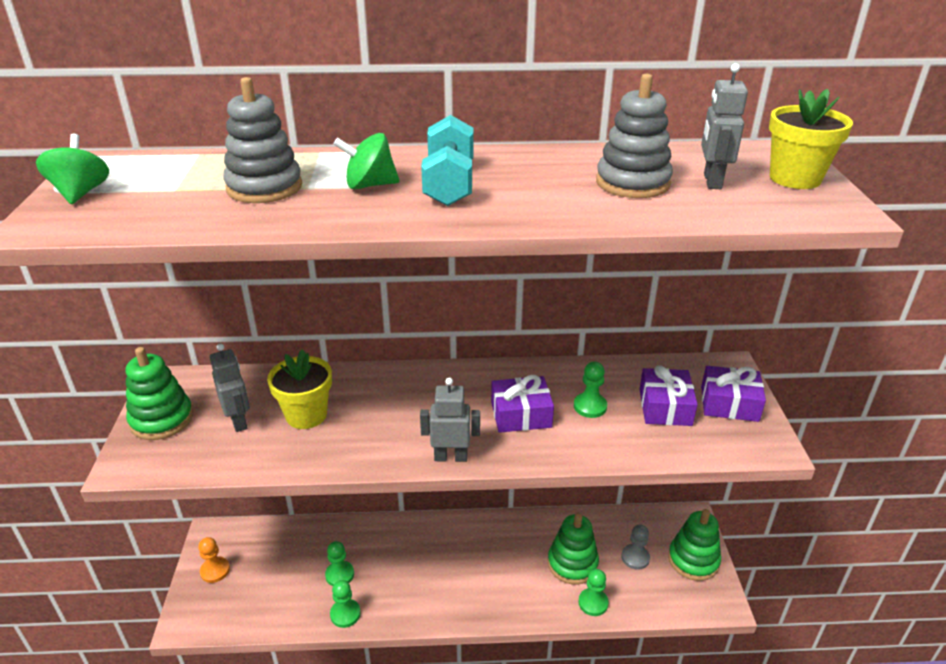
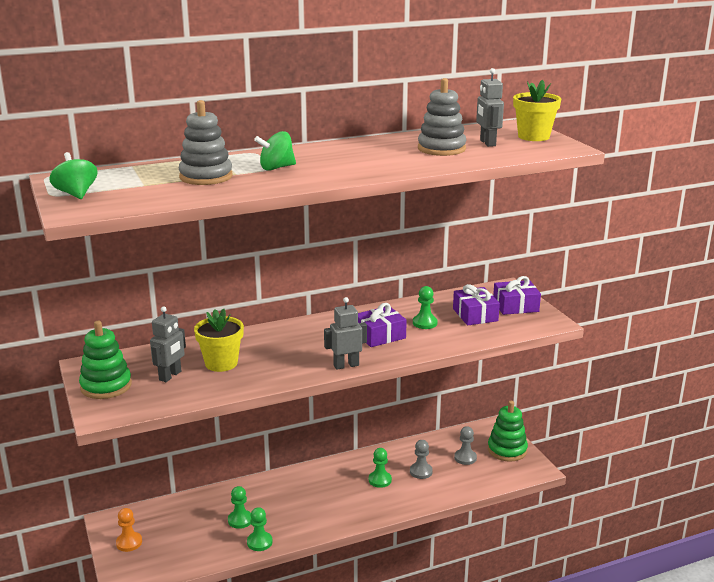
camera: 20 degrees left, 10 degrees down
(238, 421) = (170, 376): grey robot -> grey robot turned 75 degrees clockwise
(449, 184) = (328, 161): turquoise dumbbell -> none
(572, 563) = (421, 472): green stacking toy -> grey pawn
(593, 603) = (447, 490): green pawn -> green pawn (380, 480)

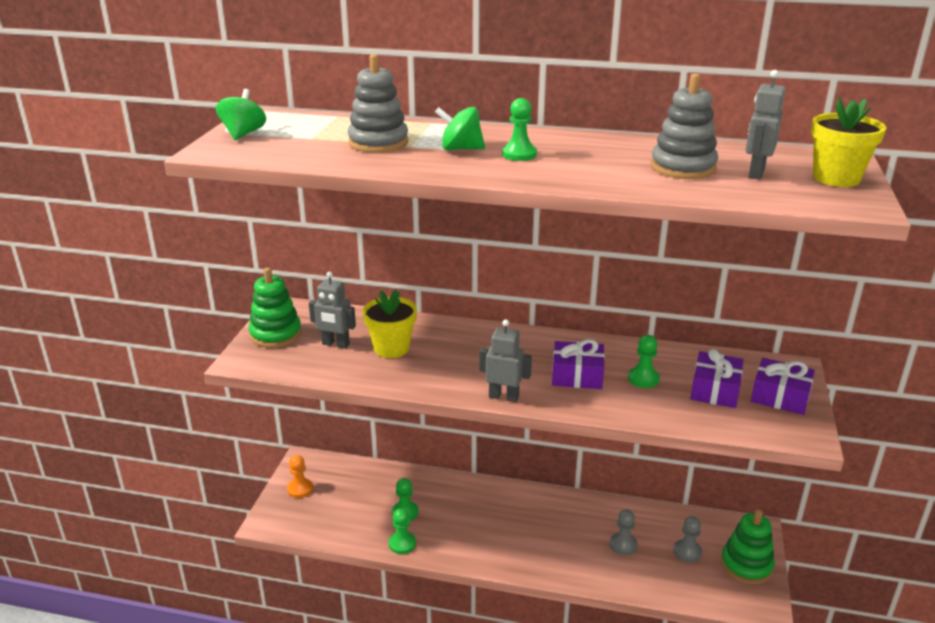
camera: 35 degrees right, 5 degrees up
(170, 376) = (335, 344): grey robot -> grey robot turned 45 degrees clockwise
(380, 480) = (571, 534): green pawn -> green pawn (519, 154)

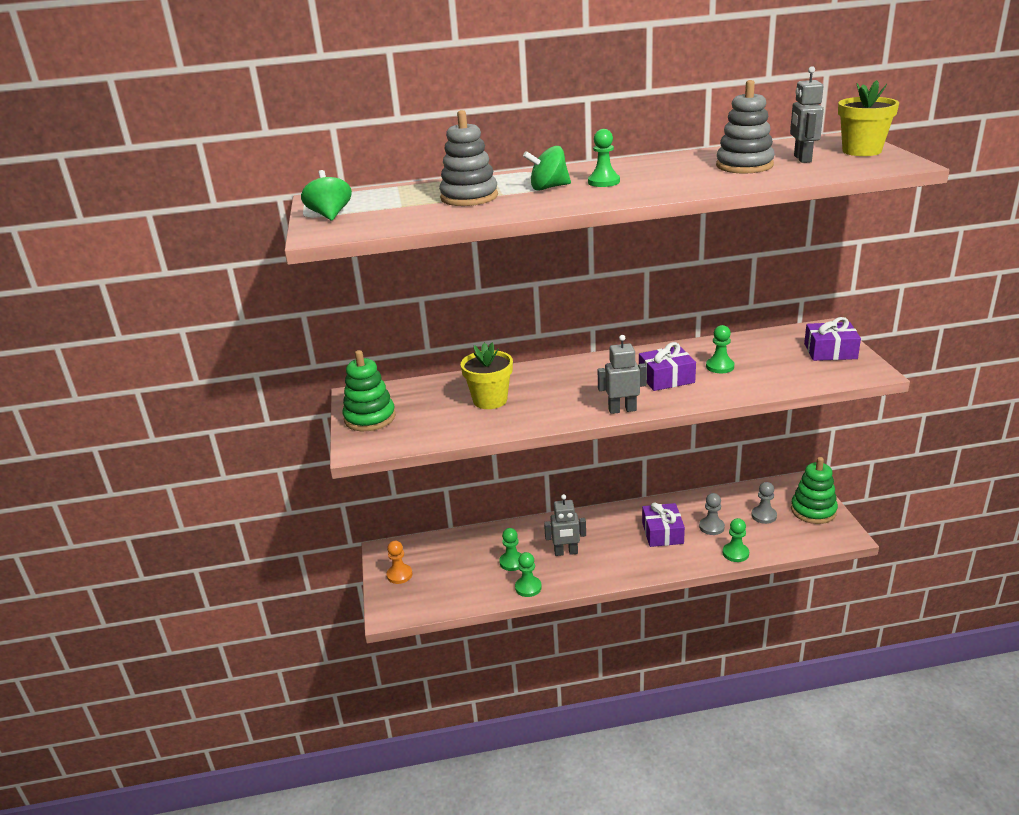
camera: 20 degrees left, 0 degrees up
(335, 344) = (435, 411): grey robot -> grey robot (566, 552)
(628, 583) = (735, 553): none -> green pawn
(715, 390) = (780, 359): purple gift -> purple gift (662, 533)

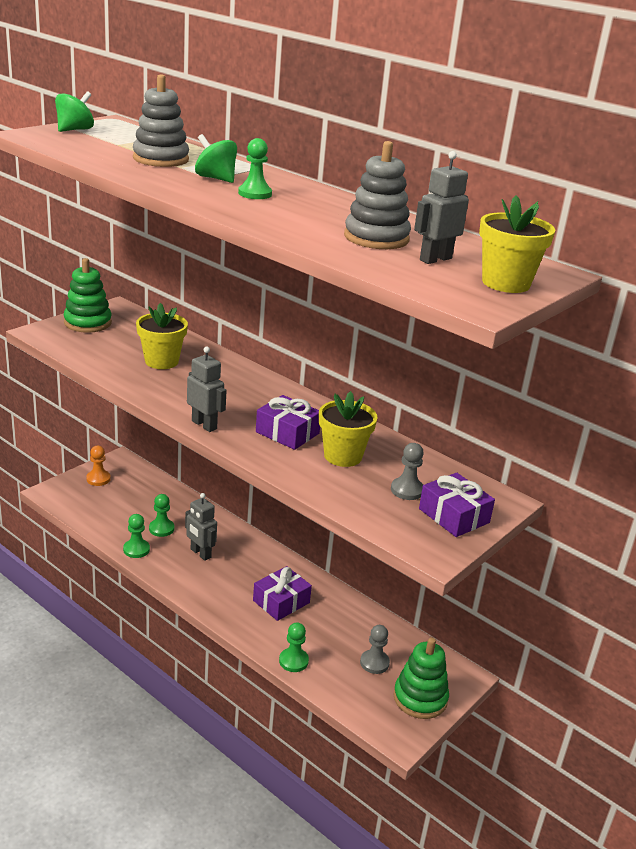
camera: 45 degrees right, 0 degrees up
(711, 527) = (320, 631): grey pawn -> grey pawn (407, 490)
(720, 366) = (343, 456): green pawn -> yellow flower pot

